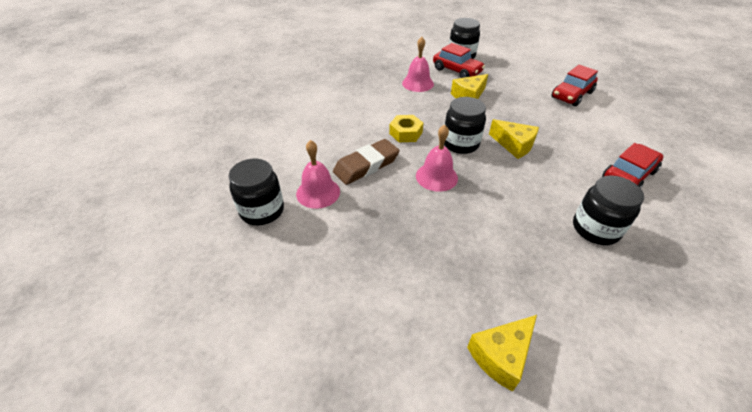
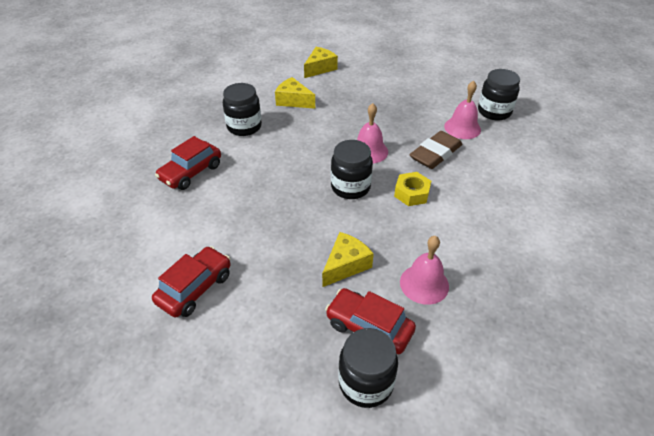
camera: 170 degrees right, 0 degrees up
(514, 145) = (294, 192): yellow cheese -> yellow cheese (293, 101)

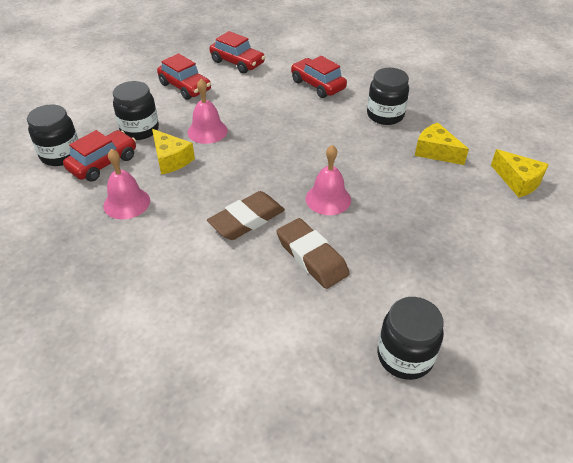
camera: 100 degrees right, 0 degrees up
(134, 247) = (237, 62): none -> red car
(293, 101) = (435, 152): yellow cheese -> yellow cheese turned 90 degrees counterclockwise
(350, 187) = (270, 176): black jar -> black jar (140, 130)
(411, 193) = (247, 220): yellow nut -> brown eraser
(462, 128) = (365, 301): pink bell -> pink bell (207, 131)

